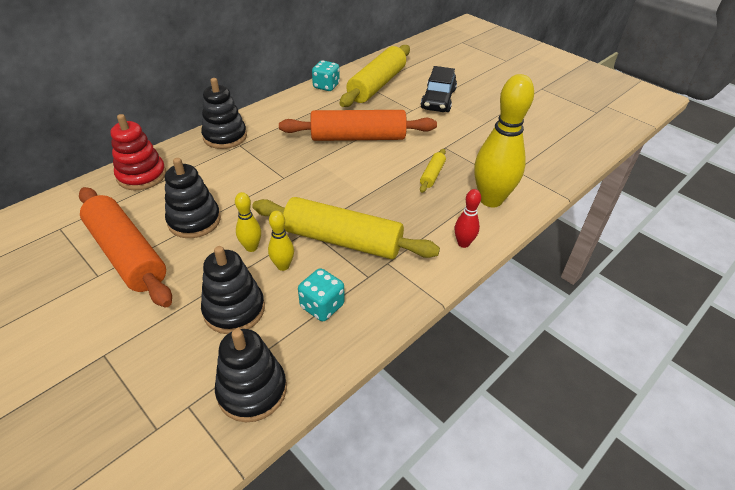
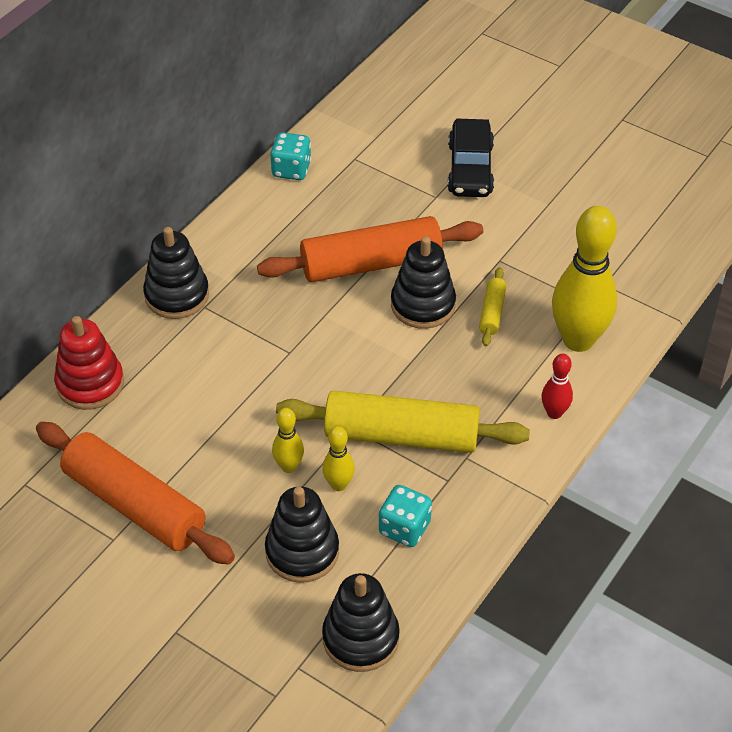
camera: 10 degrees left, 5 degrees up
(194, 220) = (197, 441): black stacking toy -> black stacking toy (423, 305)
(377, 85) = (369, 154): yellow rolling pin -> none

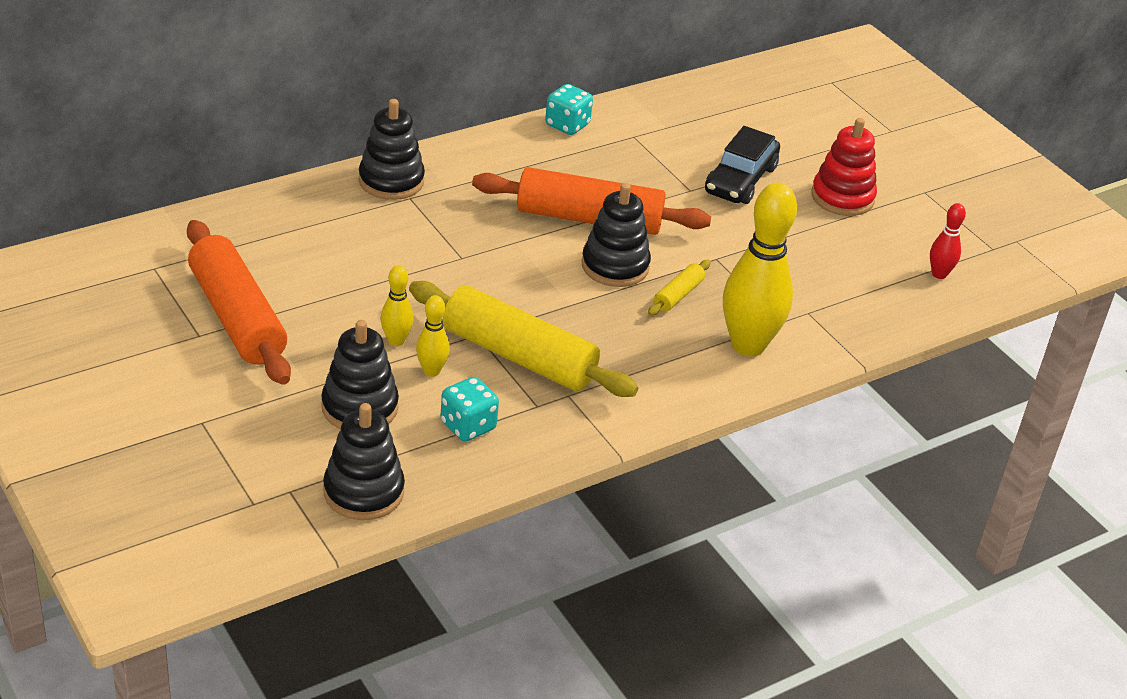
camera: 20 degrees right, 10 degrees down
(90, 384) = (265, 217): red stacking toy -> red stacking toy (842, 197)
(554, 413) = (681, 393): red bowling pin -> red bowling pin (939, 274)

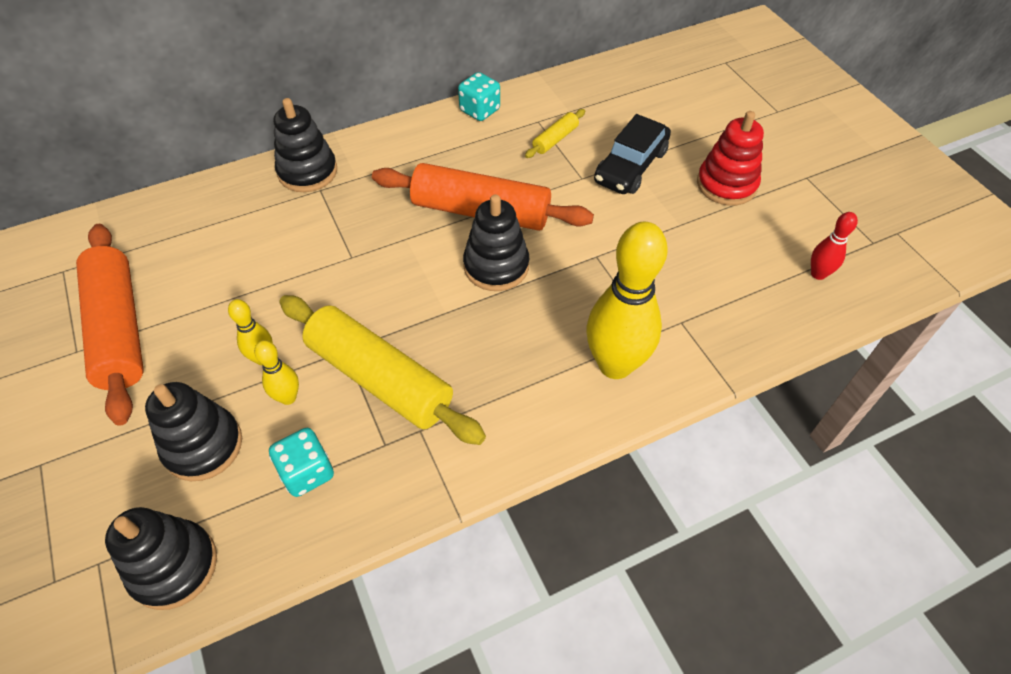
camera: 10 degrees right, 15 degrees up
(678, 295) = (553, 301): yellow rolling pin -> yellow rolling pin (555, 139)

